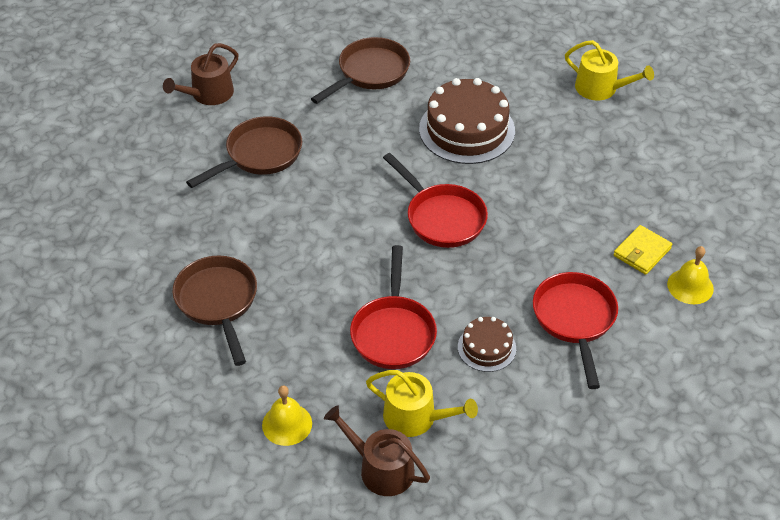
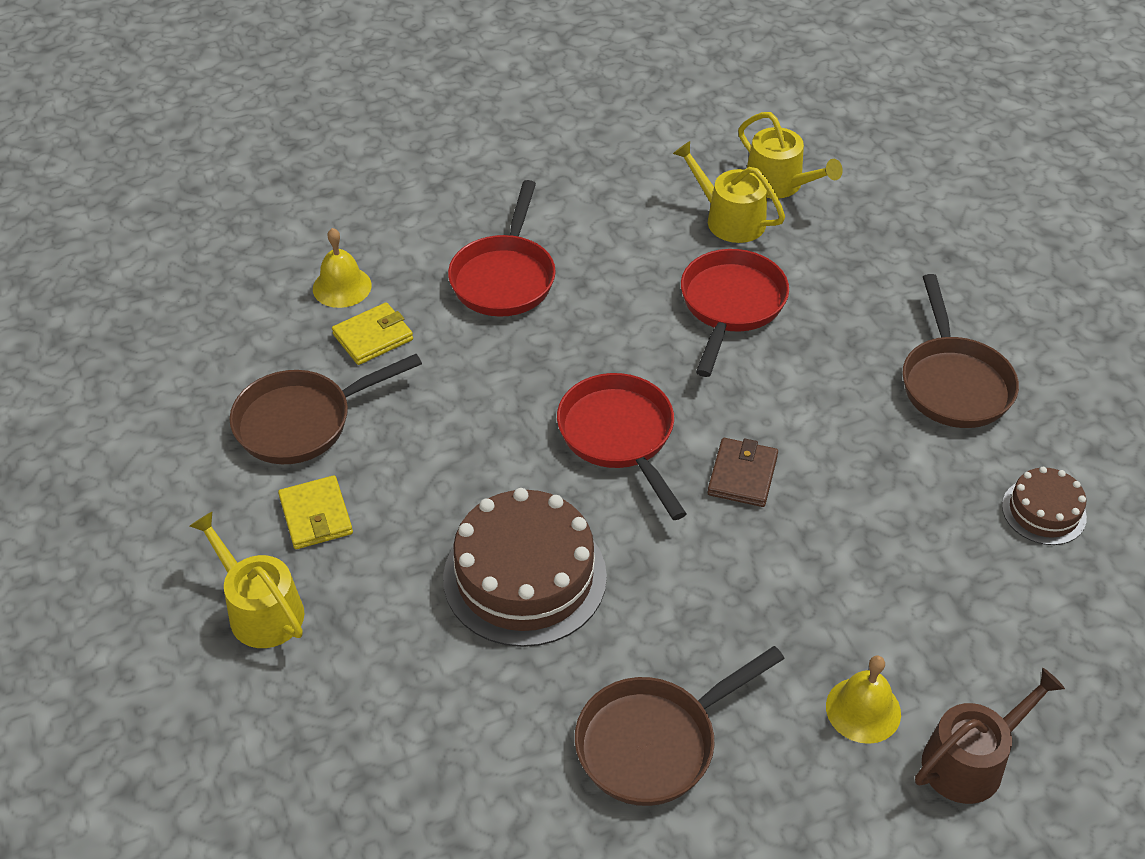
camera: 165 degrees left, 0 degrees up
(259, 155) = (882, 602): brown pan -> brown pan (302, 421)
(287, 424) = (875, 238): yellow bell -> yellow bell (863, 710)
(355, 209) = (742, 475): none -> brown wallet
(380, 468) = (779, 184): brown watering can -> yellow watering can
(486, 348) = (623, 269): brown cake -> brown cake (1043, 511)
(603, 137) = (316, 515): none -> yellow wallet

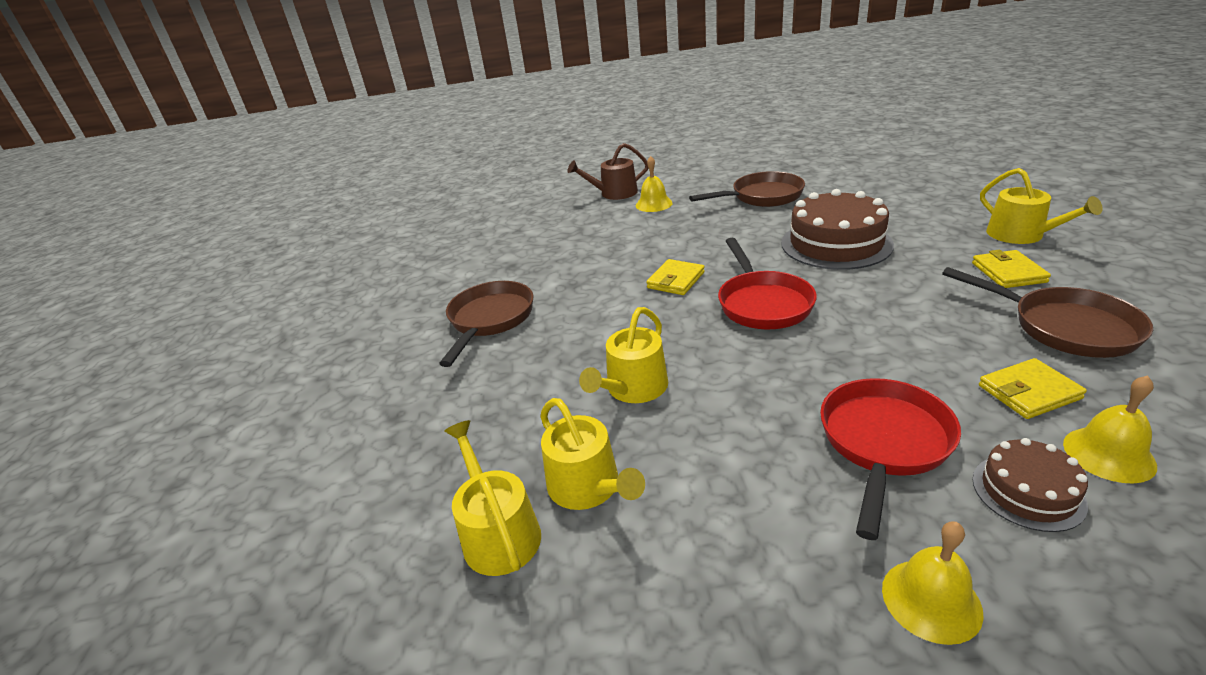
camera: 160 degrees left, 15 degrees down
(302, 421) = (1064, 327): brown pan -> brown pan turned 60 degrees clockwise
(492, 186) = (931, 600): none -> yellow bell
(731, 306) = (633, 389): red pan -> yellow watering can
(742, 475) = (675, 280): brown wallet -> yellow wallet
(1043, 511) = (500, 259): brown cake -> brown cake (1027, 491)

